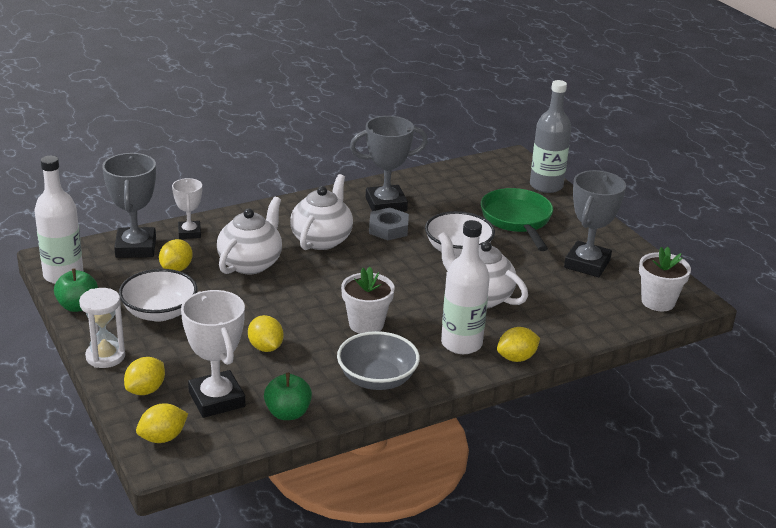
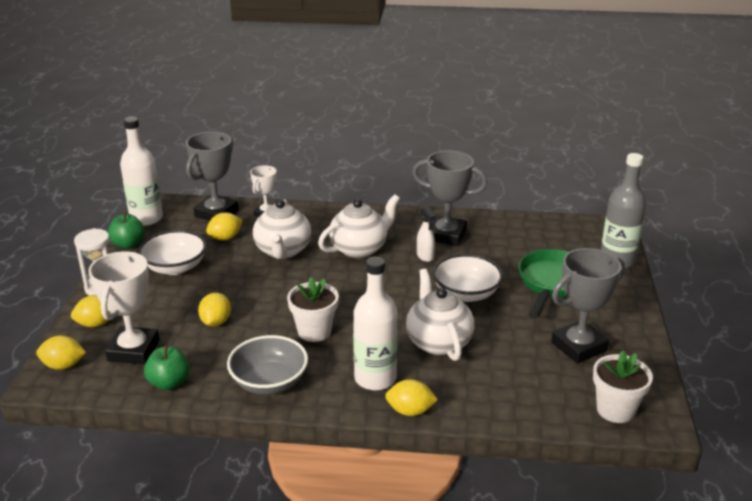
camera: 35 degrees right, 0 degrees up
(251, 263) = (283, 251): white teapot -> white teapot turned 120 degrees clockwise
(388, 229) = (425, 256): grey nut -> white spray bottle

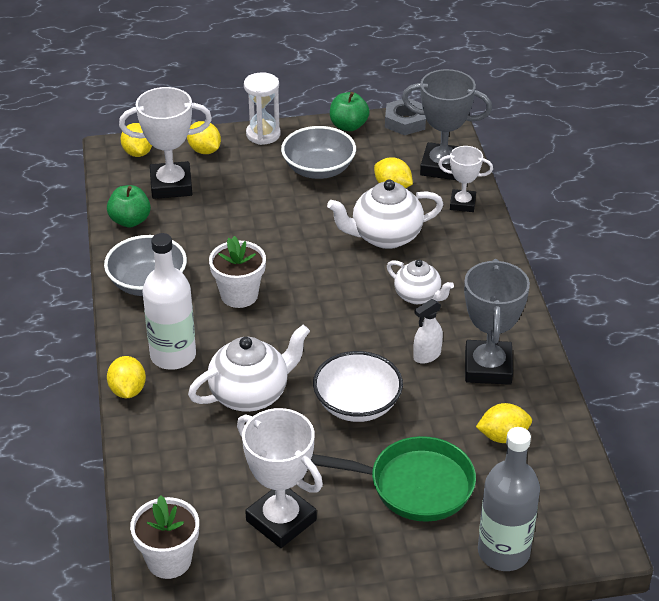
camera: 75 degrees right, 10 degrees up
(146, 218) = (405, 121): white bottle -> grey nut
(175, 267) = (318, 169): white bowl -> grey bowl
(216, 322) = (232, 223): yellow lemon -> yellow lemon (503, 436)
(359, 249) = (418, 296): white teapot -> white teapot, size x0.63
(579, 346) = (281, 520): grey trophy -> white trophy

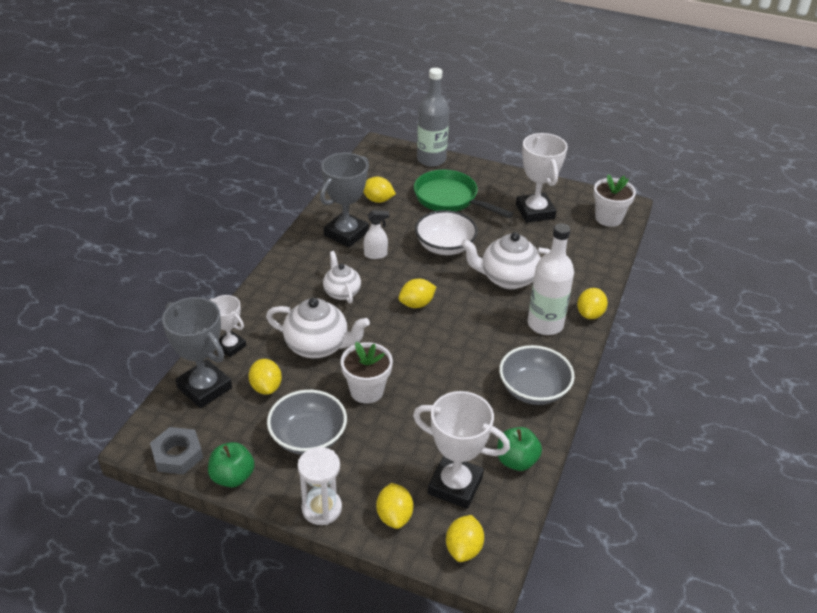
camera: 150 degrees left, 0 degrees up
(239, 295) = (467, 348): white flower pot -> white flower pot (366, 391)
(328, 318) = (416, 304): none -> yellow lemon

